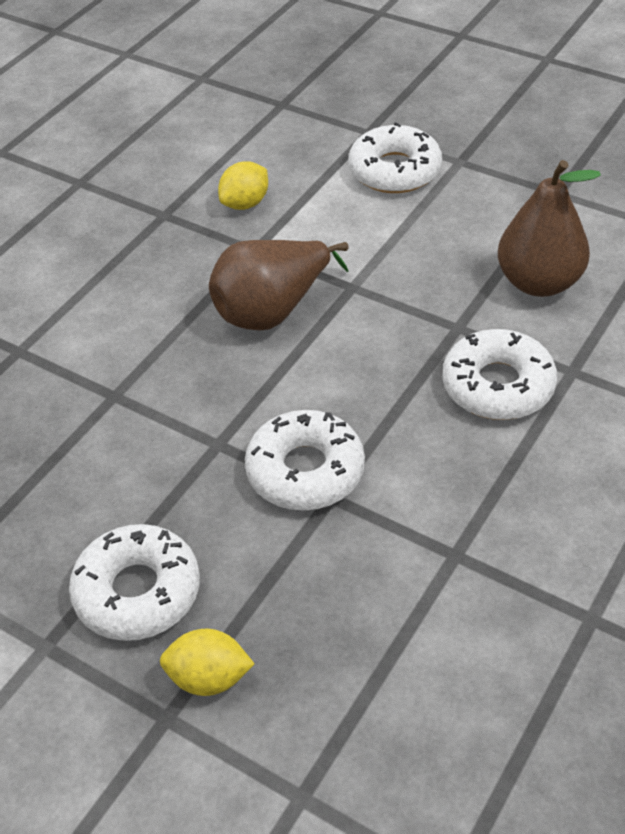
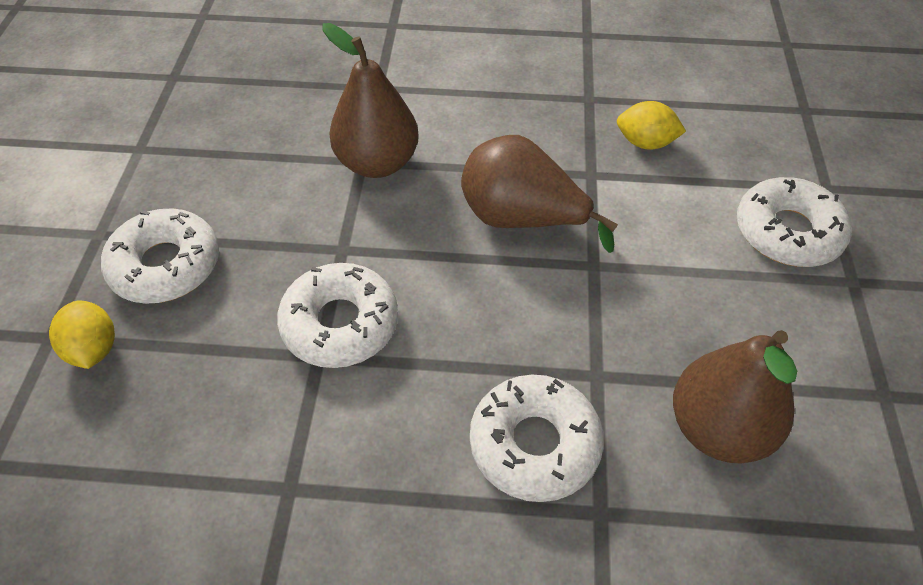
camera: 60 degrees right, 5 degrees up
(126, 384) = (377, 163): none -> brown pear

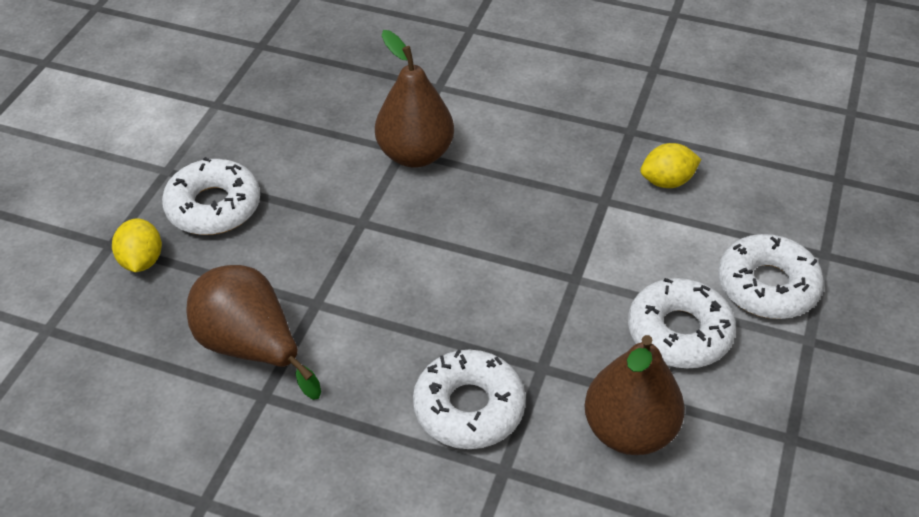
camera: 15 degrees right, 5 degrees down
(340, 324) = (341, 282): white donut -> white donut (679, 332)
(522, 219) = (526, 227): brown pear -> brown pear (251, 347)
(645, 143) = (667, 181): yellow lemon -> yellow lemon turned 45 degrees counterclockwise

